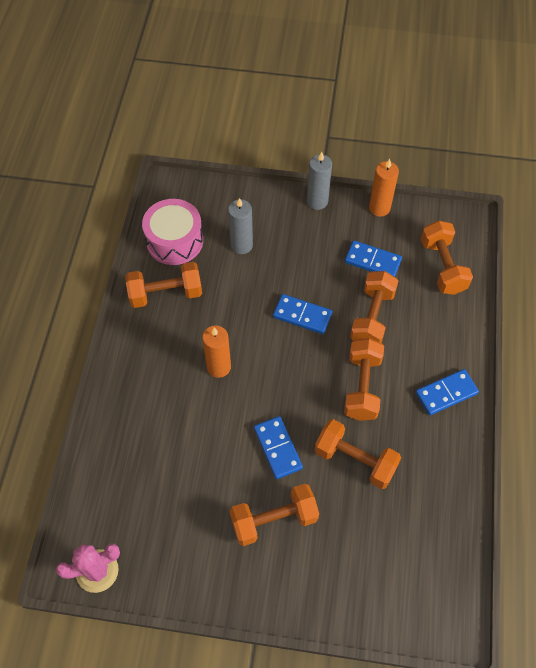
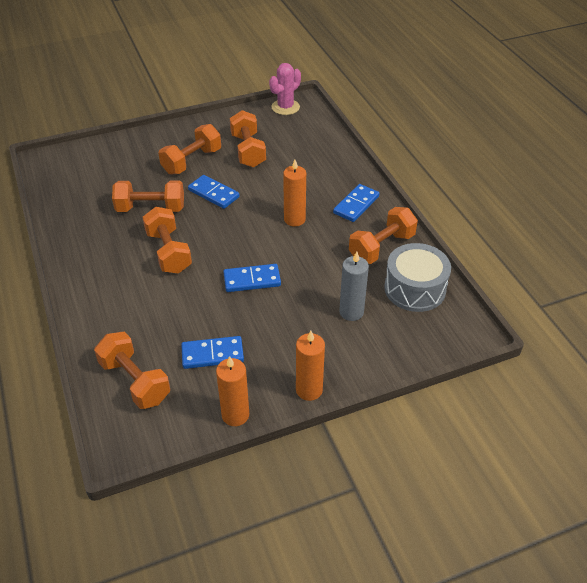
camera: 150 degrees right, 15 degrees down
(174, 241) = (415, 288): pink drum -> grey drum
(317, 201) = (309, 390): grey candle -> orange candle
(372, 317) = (186, 304): orange dumbbell -> orange dumbbell (248, 151)
(446, 393) = (92, 275): blue domino -> blue domino (356, 205)

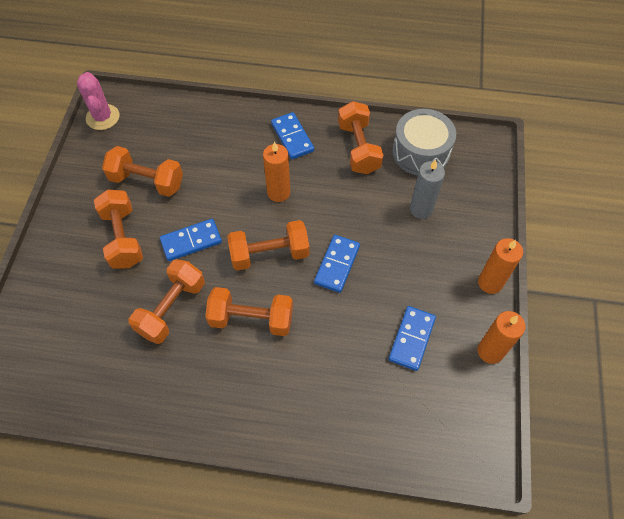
camera: 60 degrees left, 15 degrees up
(135, 381) = (410, 420): orange dumbbell -> orange dumbbell (269, 254)

